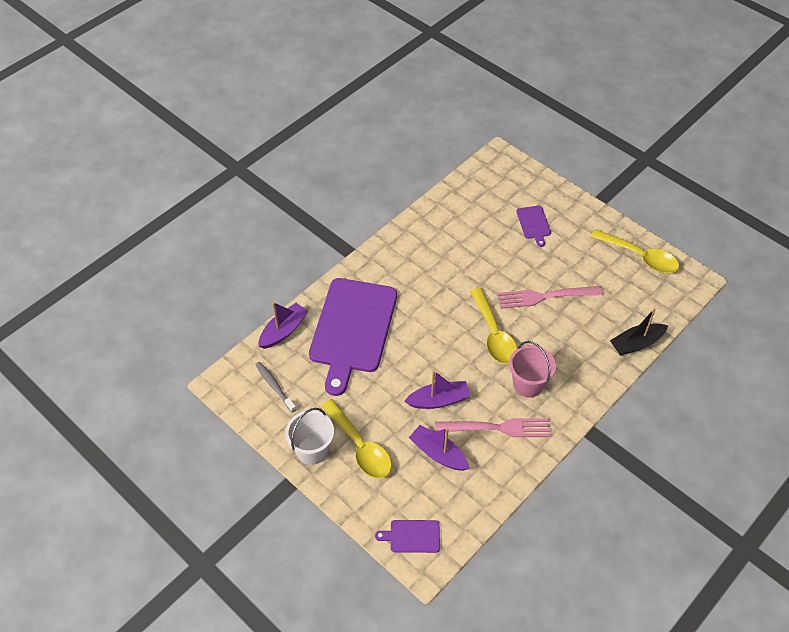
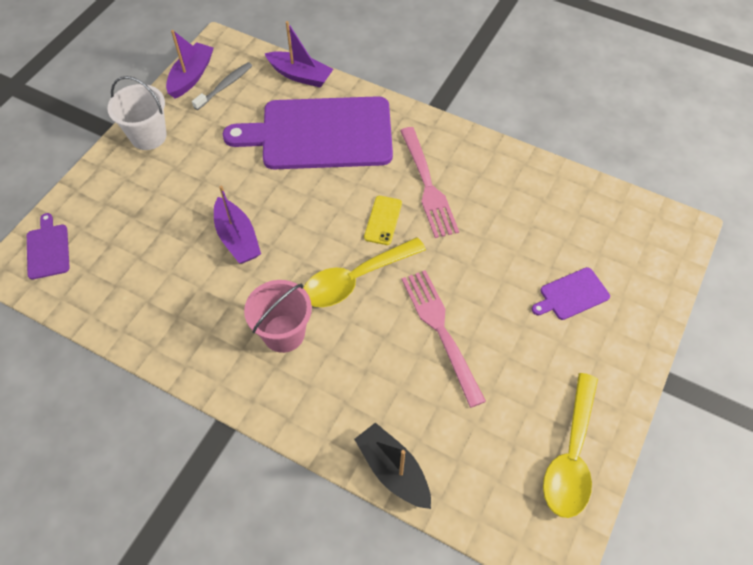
camera: 75 degrees right, 5 degrees up
(360, 446) = (159, 176): yellow spoon -> none
(438, 453) = (161, 253): purple boat -> purple boat (191, 76)
(447, 308) = (383, 220): none -> yellow phone
(497, 428) = (208, 309): pink fork -> pink fork (427, 185)

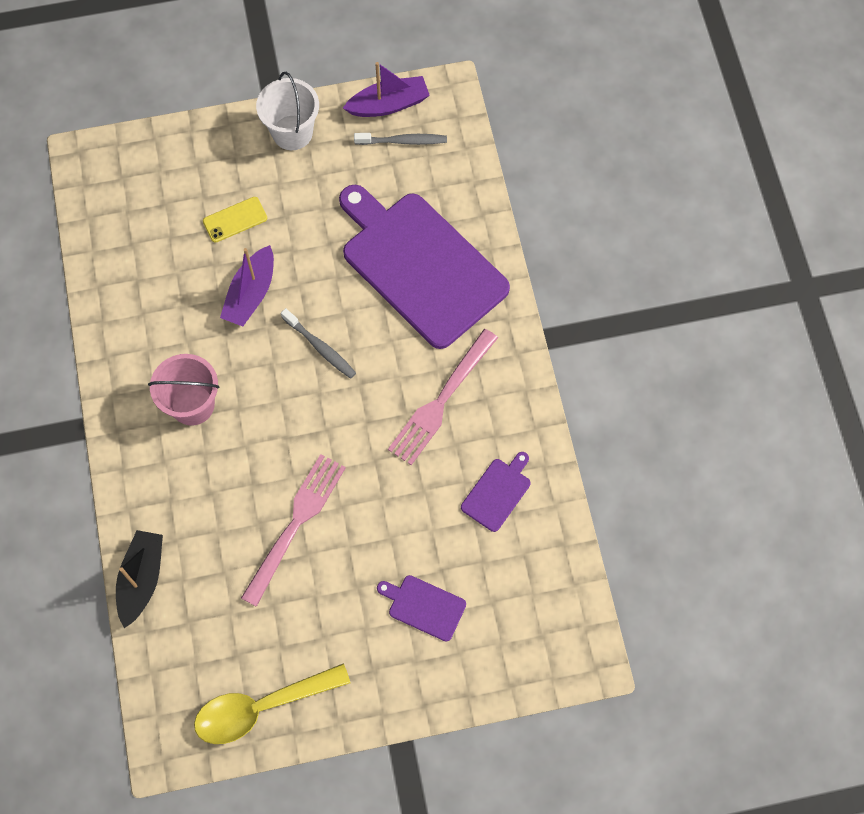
camera: 50 degrees right, 10 degrees up
(48, 249) = (121, 165): purple cutting board -> purple cutting board (497, 492)
(300, 75) = (474, 191): purple boat -> none
(320, 225) = (320, 347): none -> grey toothbrush
(355, 279) = (290, 418): yellow spoon -> none
(383, 220) = (369, 393): yellow phone -> yellow phone (235, 220)

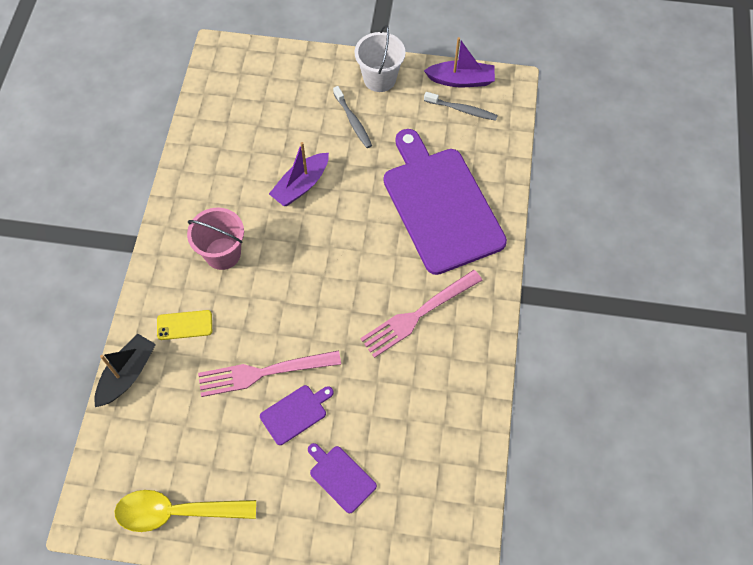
camera: 20 degrees right, 5 degrees down
(235, 220) = (311, 128): yellow phone -> yellow phone (184, 325)
(295, 524) = (264, 373): pink fork -> pink fork turned 150 degrees counterclockwise
(320, 347) = (338, 242): grey toothbrush -> grey toothbrush (353, 121)
(497, 492) = (436, 404): purple cutting board -> purple cutting board (295, 413)

